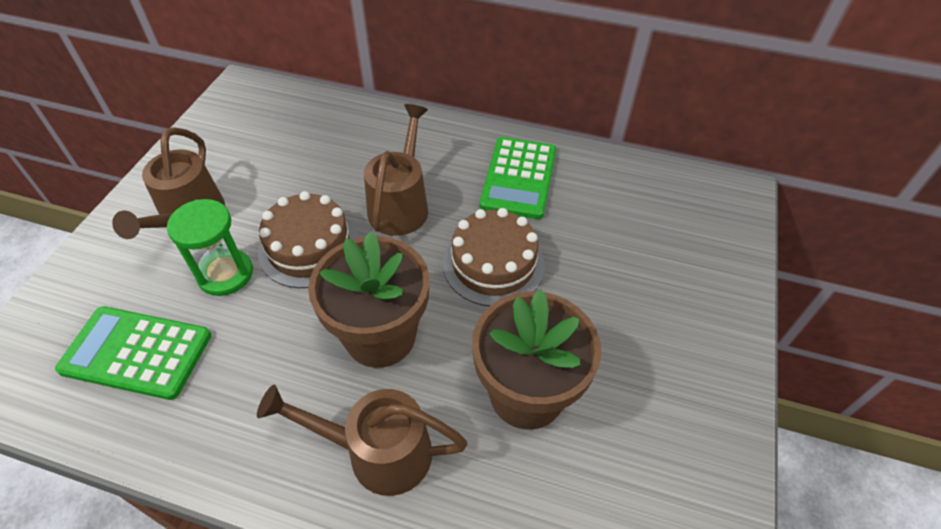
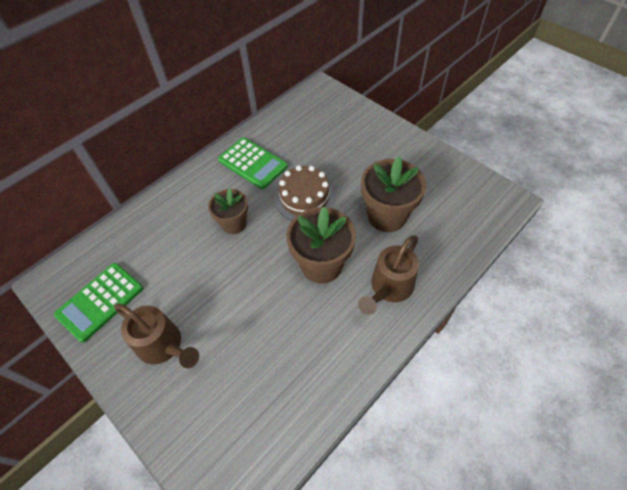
camera: 60 degrees left, 5 degrees up
(137, 352) = (262, 399): green calculator -> green calculator (100, 301)
(225, 274) = (229, 333): green hourglass -> none
(309, 247) = (237, 281): brown cake -> none
(401, 204) = (234, 224): brown watering can -> brown flower pot

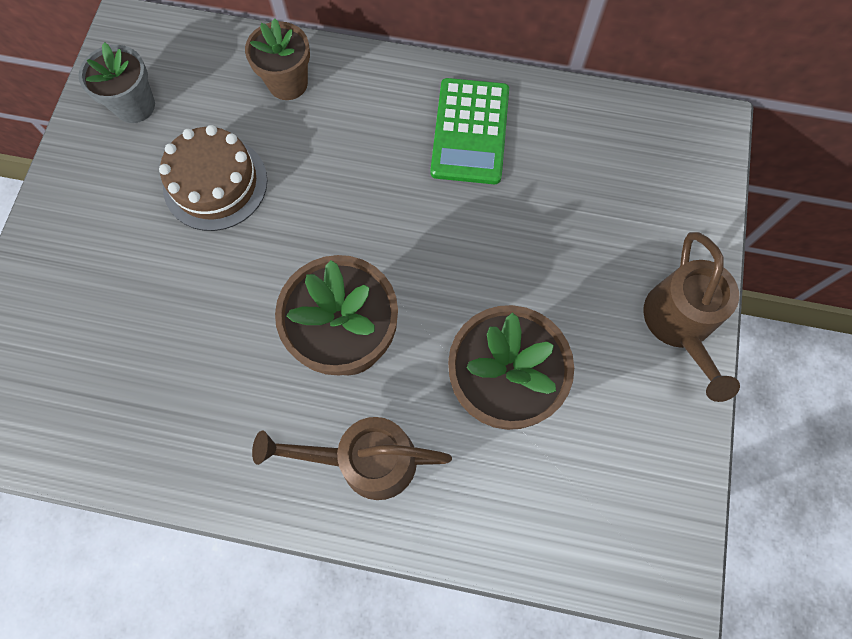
camera: 55 degrees right, 15 degrees up
(100, 301) = (135, 106): green calculator -> grey flower pot
(164, 346) = (116, 221): brown watering can -> brown watering can (680, 326)
(234, 224) = (344, 179): brown flower pot -> brown flower pot (288, 83)
(304, 198) = (453, 245): brown cake -> brown cake (215, 183)

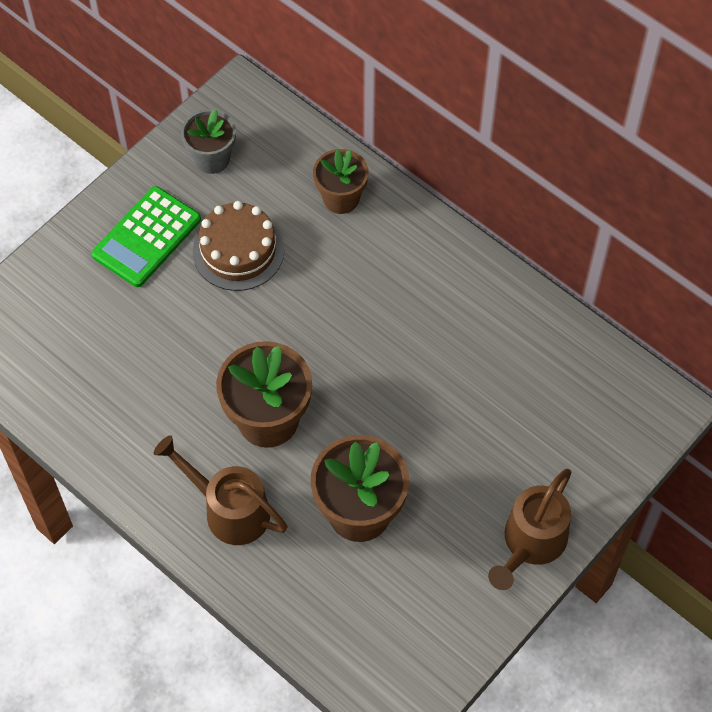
camera: 30 degrees right, 10 degrees down
(470, 132) = (463, 310): green calculator -> green calculator (147, 237)

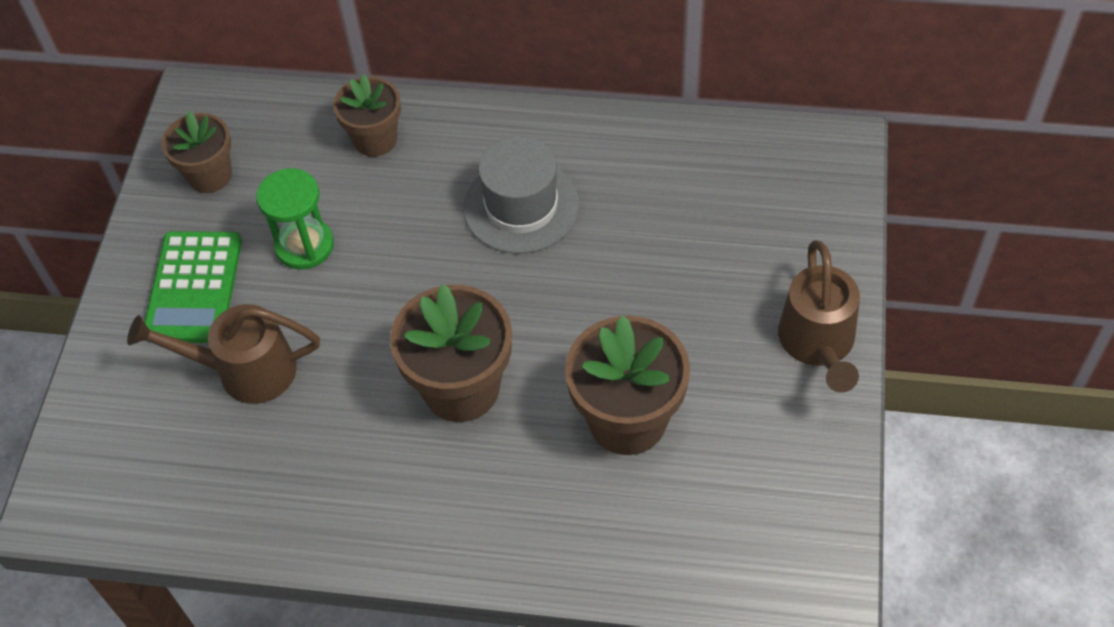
camera: 30 degrees left, 5 degrees down
(212, 159) = (210, 175): grey flower pot -> brown flower pot
(228, 509) = (488, 502): brown watering can -> brown watering can (244, 371)
(238, 251) = (304, 245): brown cake -> green hourglass
(404, 312) = (521, 206): none -> grey hat

